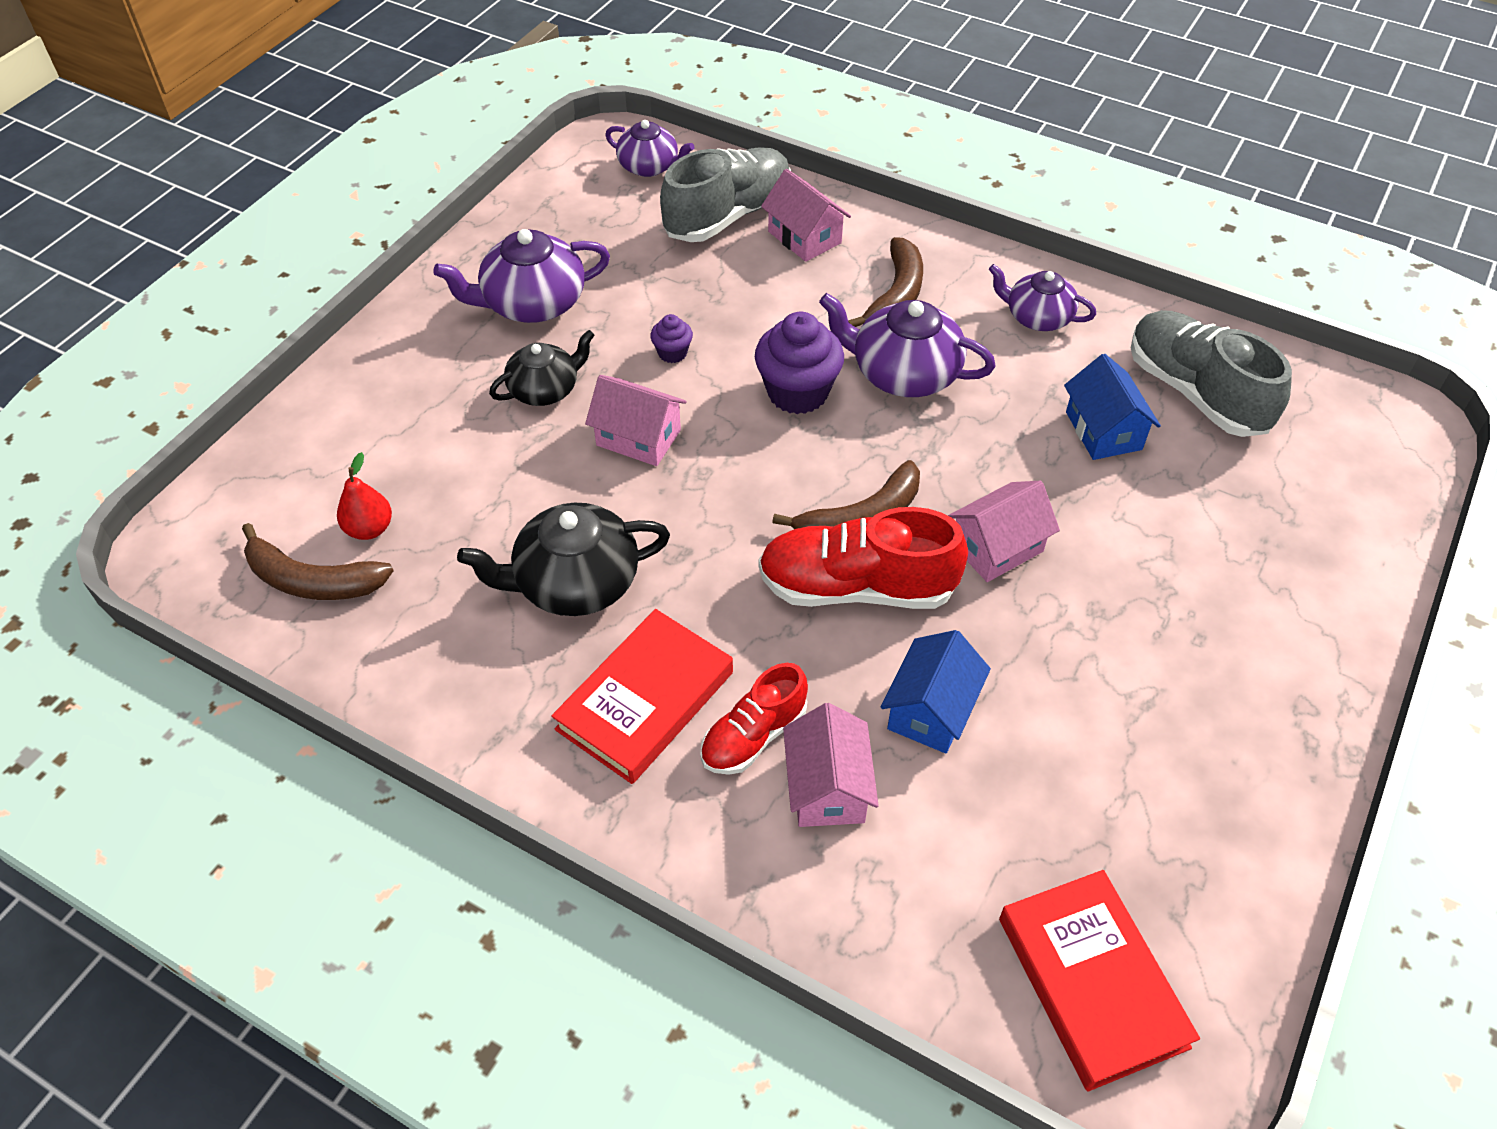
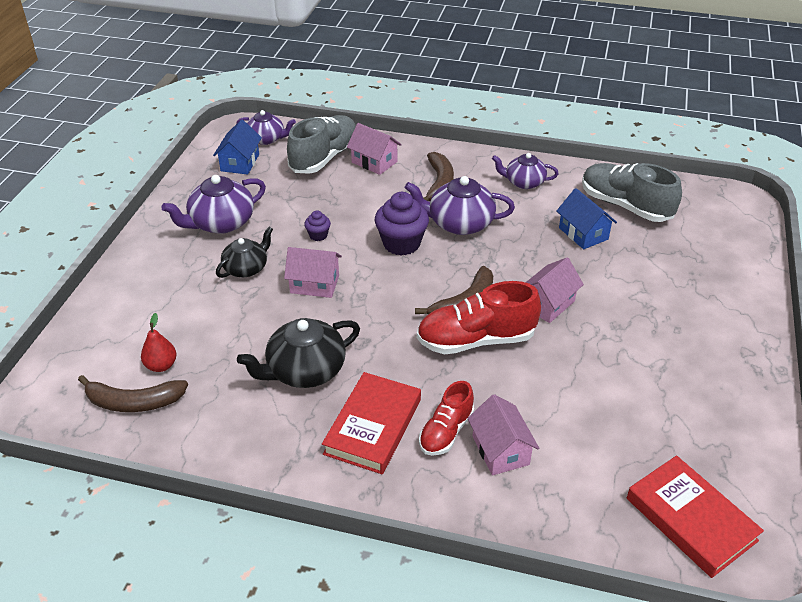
camera: 15 degrees left, 10 degrees down
(931, 710) = (544, 396): blue house -> blue house (240, 163)

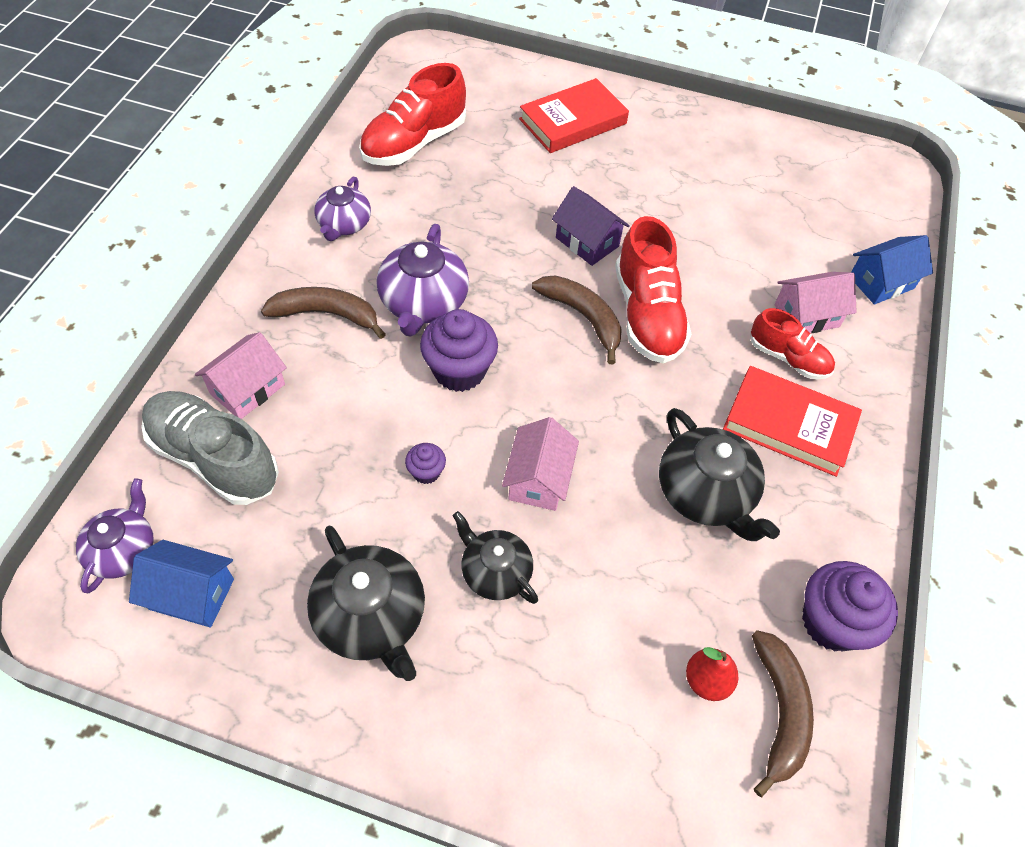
camera: 90 degrees left, 15 degrees up
(194, 438) = (831, 622): none -> purple cupcake
(221, 223) = (371, 616): purple teapot -> black teapot
(548, 304) = (587, 242): pink house -> purple house
(583, 233) = (462, 189): blue house -> blue house (881, 282)
(625, 206) = (414, 143): grey shoe -> red shoe
(690, 519) = (863, 198): red book -> red book (573, 121)

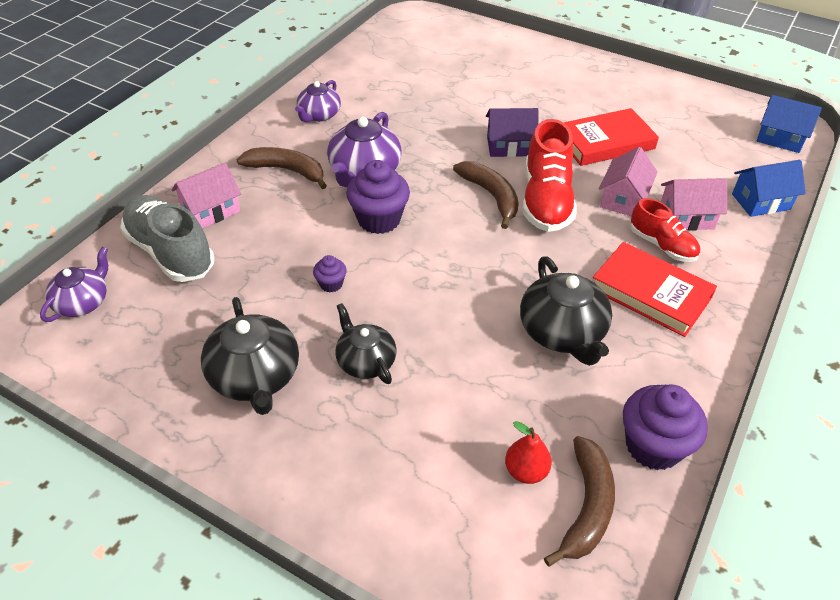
camera: 15 degrees right, 10 degrees down
(191, 594) = (122, 339): blue house -> blue house (780, 138)
(414, 143) = (389, 69): red shoe -> none
(538, 479) = (421, 302): pink house -> pink house (623, 199)
(573, 121) = (520, 67): red book -> red book (605, 142)
(587, 242) = (509, 146): purple house -> purple house turned 60 degrees counterclockwise

